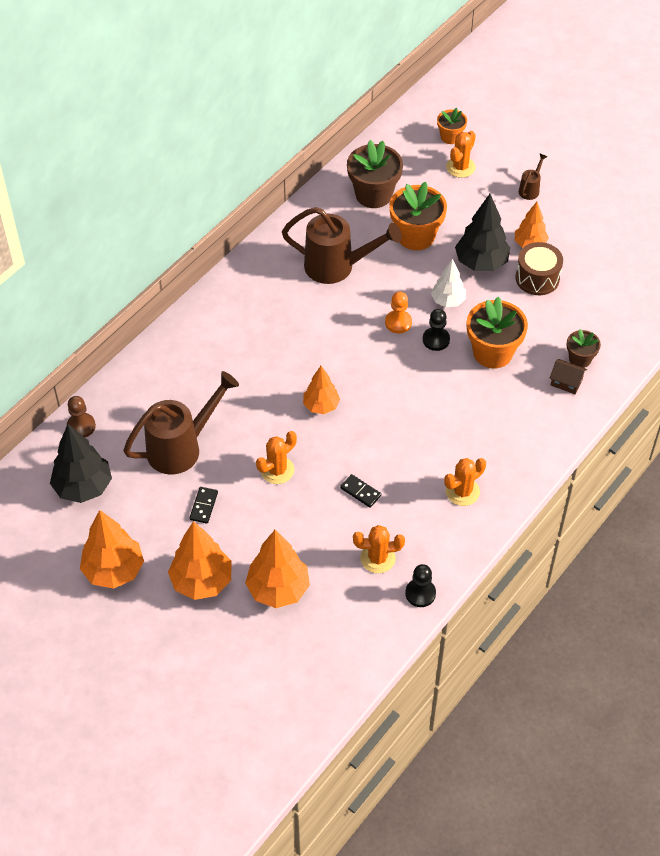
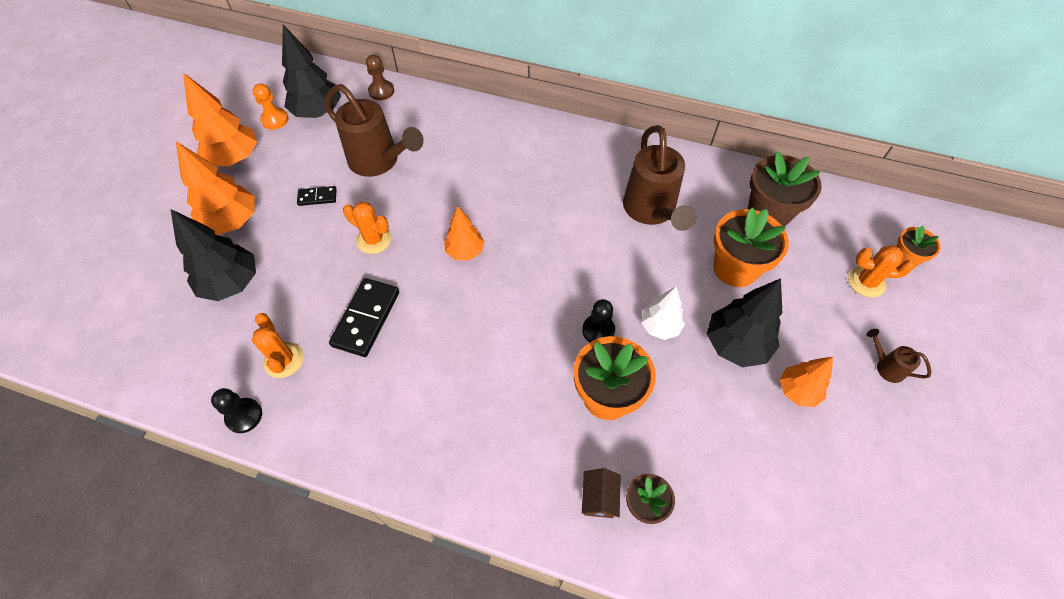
camera: 70 degrees right, 5 degrees up
(278, 589) = (232, 283): orange tree -> black tree
(360, 492) = (366, 318): black domino -> black domino, size x1.87
(398, 322) = (605, 287): orange pawn -> orange pawn (275, 120)
(462, 492) = (392, 420): orange cactus -> none
(530, 189) = (886, 367): brown watering can -> brown watering can turned 150 degrees counterclockwise
(537, 278) = (748, 415): brown drum -> none

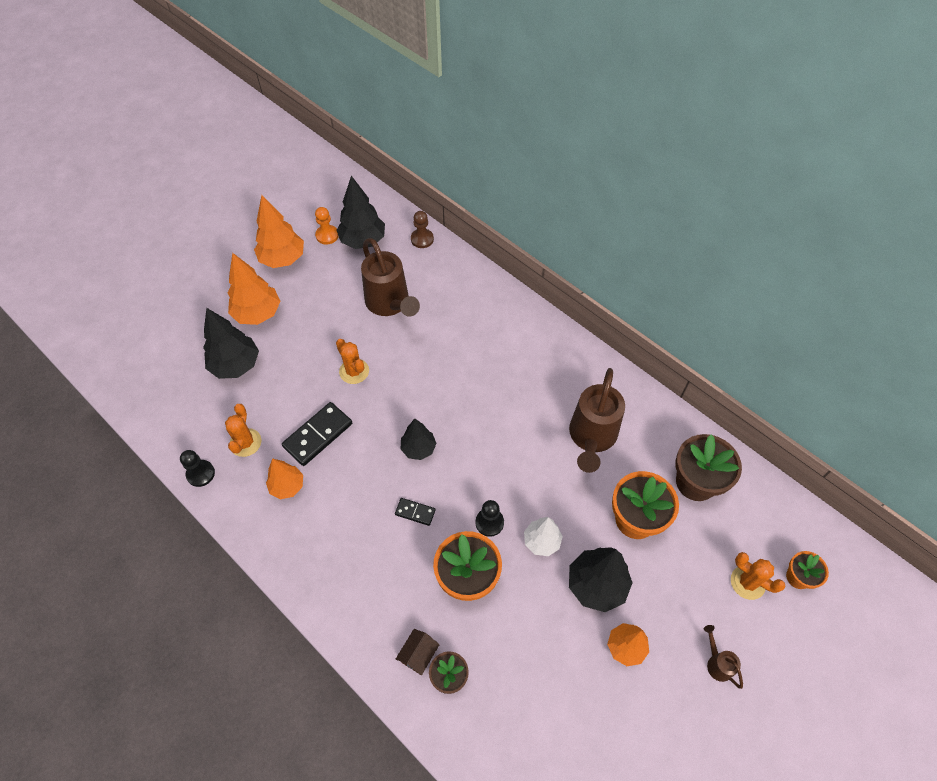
camera: 25 degrees right, 0 degrees up
(317, 197) = (328, 317): black domino -> black domino (415, 512)
(465, 251) = (419, 410): orange tree -> orange tree (287, 486)
(485, 288) = (418, 448): none -> black tree

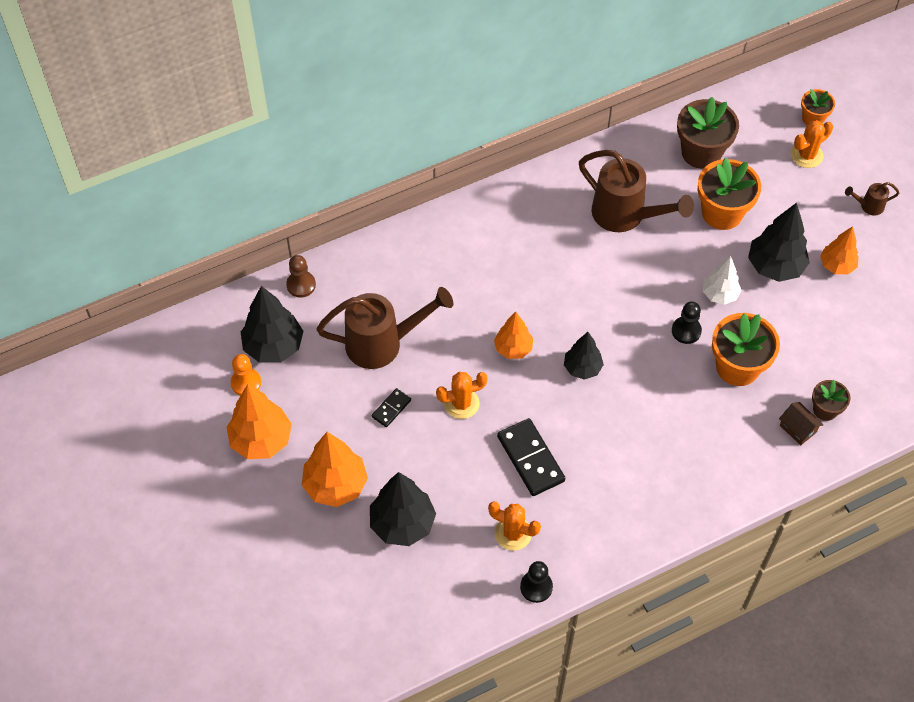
camera: 70 degrees left, 0 degrees up
(287, 486) = (583, 502): orange tree -> orange tree (513, 348)
(415, 512) = (653, 391): black domino -> black domino (391, 408)

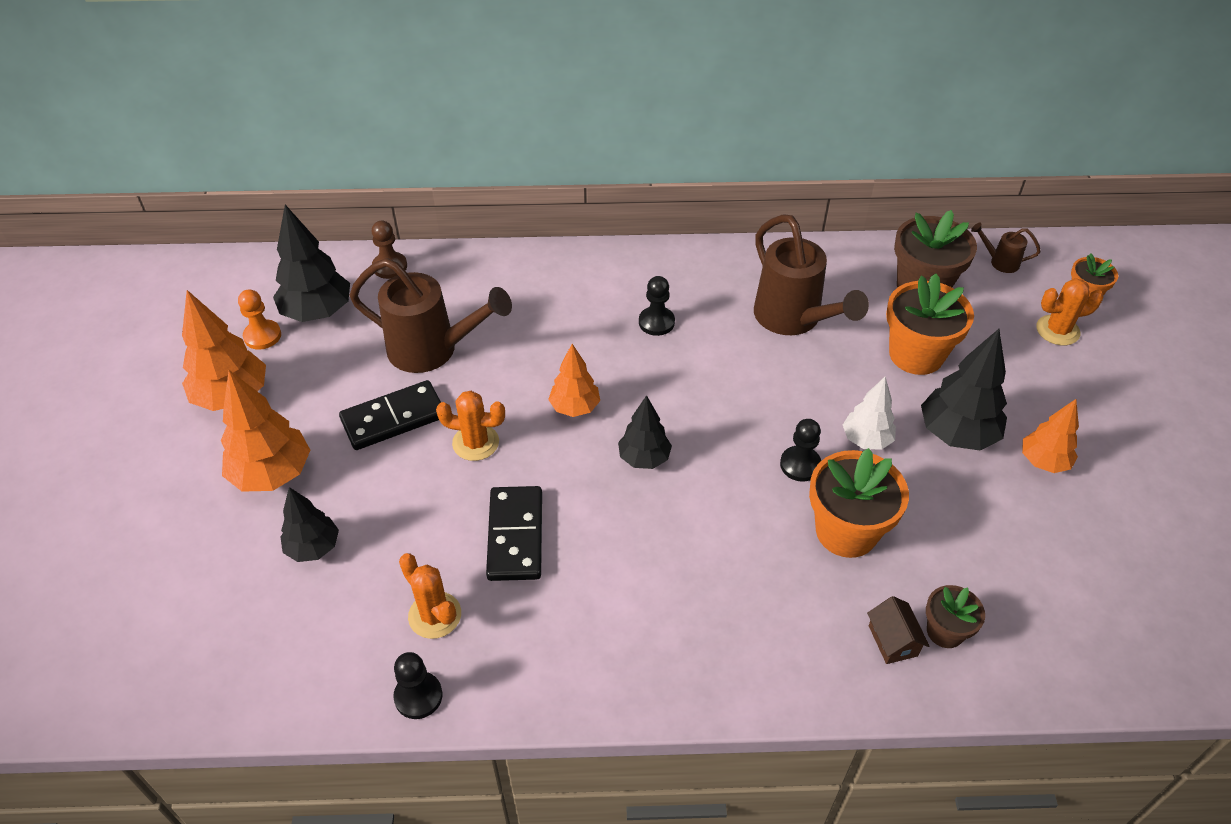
camera: 25 degrees right, 10 degrees down
(391, 408) = (393, 418): black domino -> black domino, size x1.87
(402, 524) = (313, 547): black tree -> black tree, size x0.63
(530, 256) = (656, 322): none -> black pawn
(868, 206) = (1118, 410): brown watering can -> brown watering can (1000, 262)

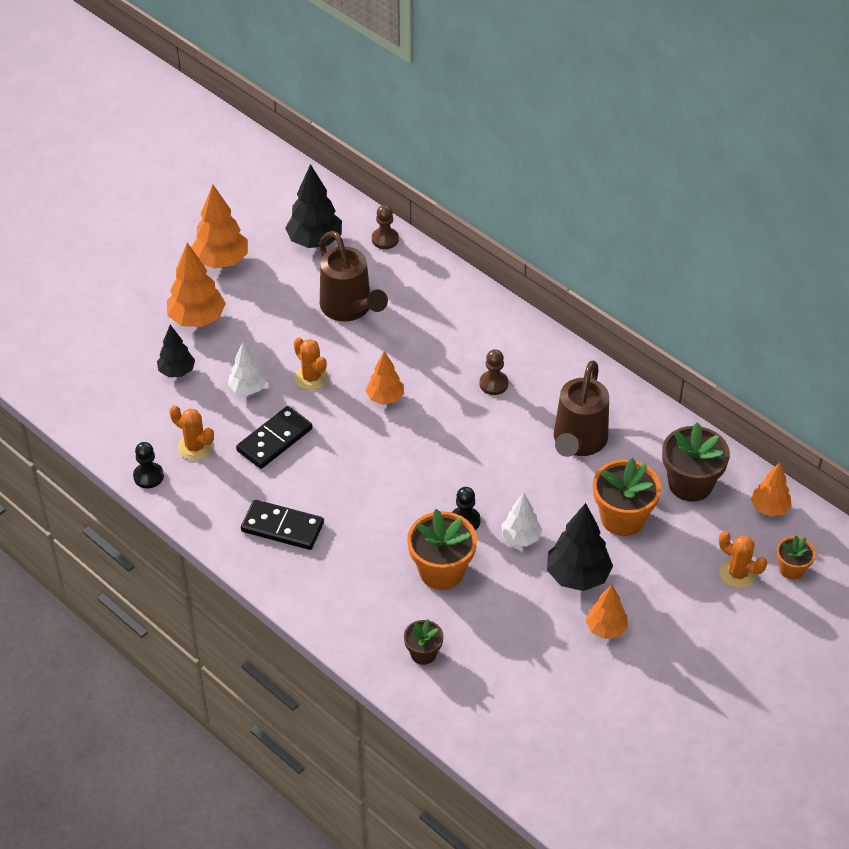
camera: 45 degrees right, 0 degrees up
(262, 336) = (272, 235): orange pawn -> none
(393, 418) = (286, 333): black domino -> black domino (282, 527)
(419, 505) = (247, 389): none -> white tree
(435, 615) = (195, 447): orange cactus -> orange cactus turned 60 degrees counterclockwise
(644, 458) = (386, 452): black tree -> none
(656, 322) = (493, 384): black pawn -> brown pawn
(893, 640) = (391, 635): brown house -> none
(1000, 262) = (769, 508): brown watering can -> orange tree

